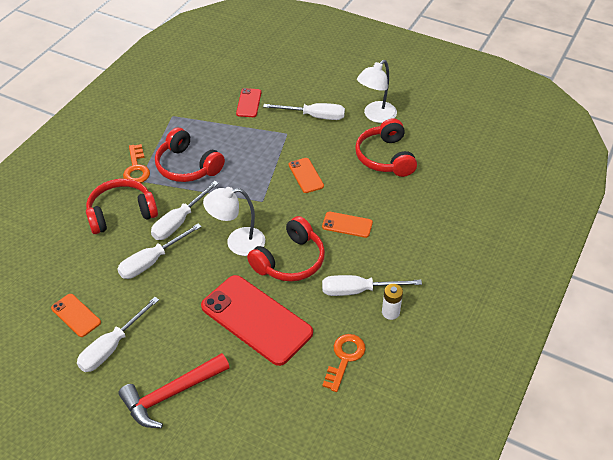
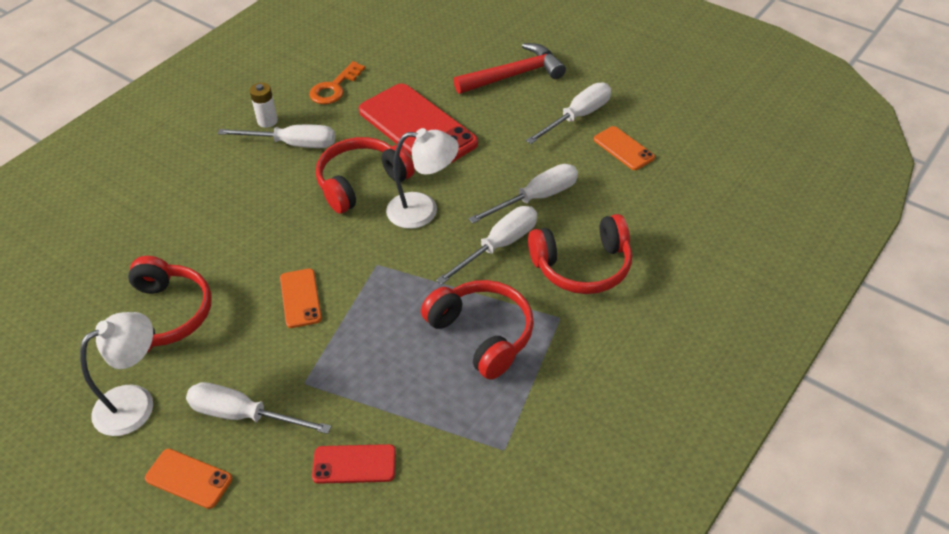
camera: 170 degrees left, 0 degrees up
(136, 168) = (565, 340): orange key -> none
(249, 103) = (354, 464): red phone -> red phone turned 75 degrees clockwise
(347, 225) = (272, 219): orange phone -> orange phone (188, 479)

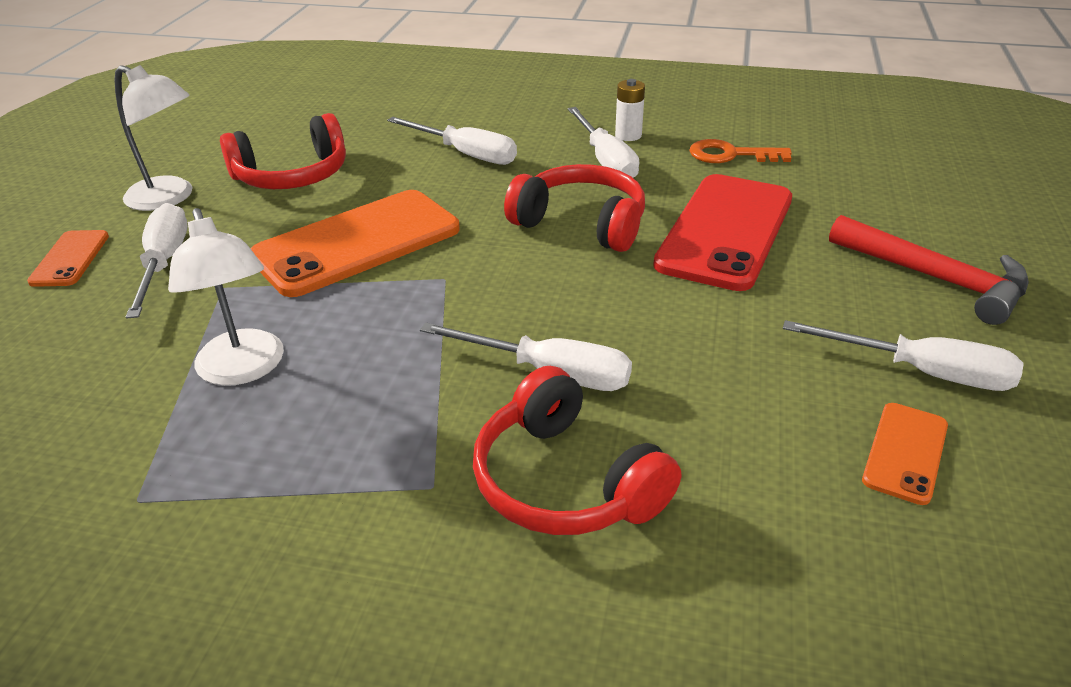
camera: 65 degrees right, 10 degrees down
(300, 298) = (357, 243): orange phone -> orange phone, size x2.10
(354, 464) = (97, 364): red phone -> none
(423, 210) = (569, 284): white lamp -> white lamp (243, 370)
(482, 335) = (358, 409): red headphones -> none
(536, 198) = (683, 381): white screwdriver -> white screwdriver (466, 154)

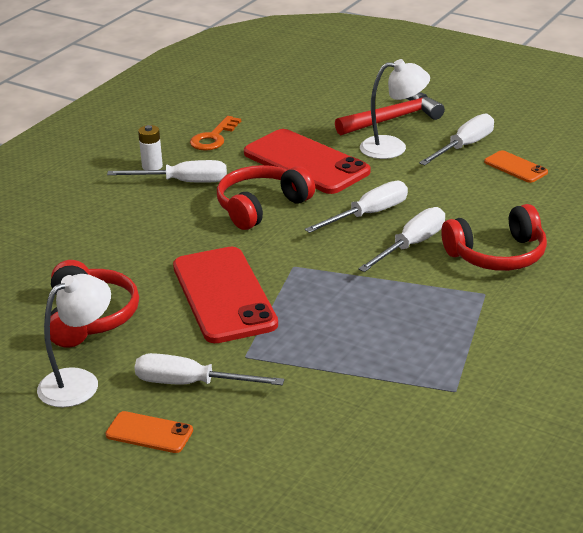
camera: 70 degrees left, 5 degrees down
(243, 370) = (351, 350): white lamp -> white lamp (393, 147)
(357, 243) = (223, 295): orange phone -> red phone
(466, 154) = (123, 235): white screwdriver -> white screwdriver (369, 214)

